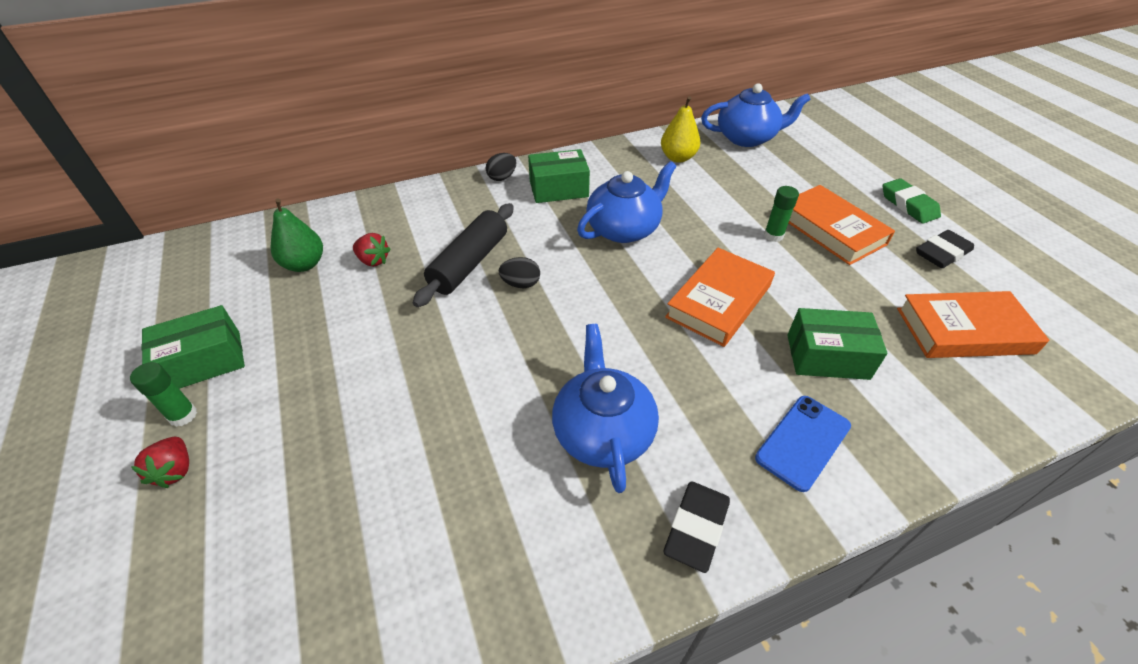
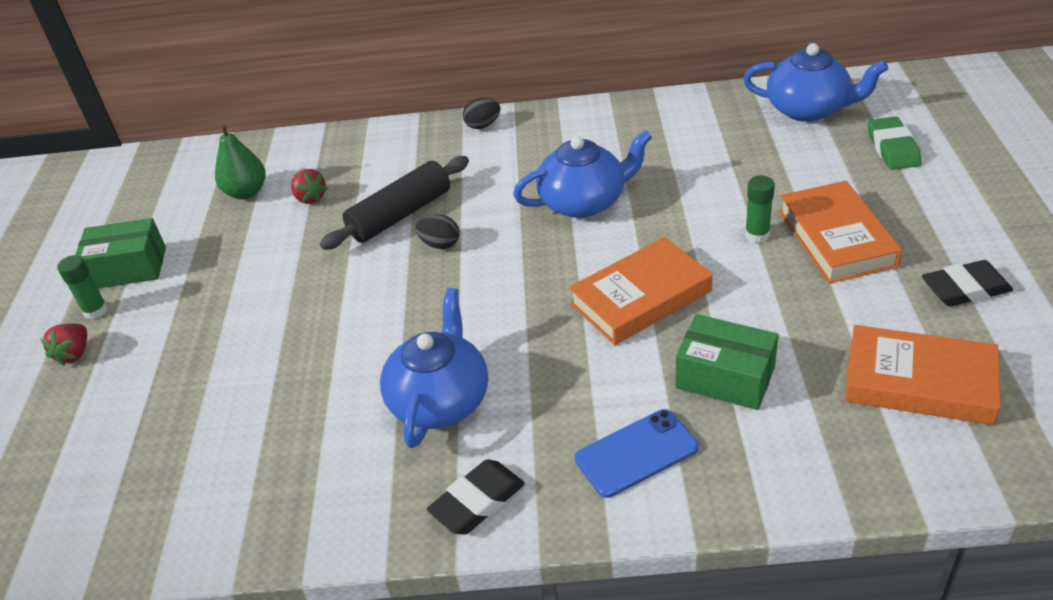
camera: 25 degrees right, 5 degrees down
(558, 189) = (537, 146): green box -> none
(678, 158) = (701, 125): yellow pear -> none
(908, 205) = (968, 223): green eraser -> green eraser (892, 148)

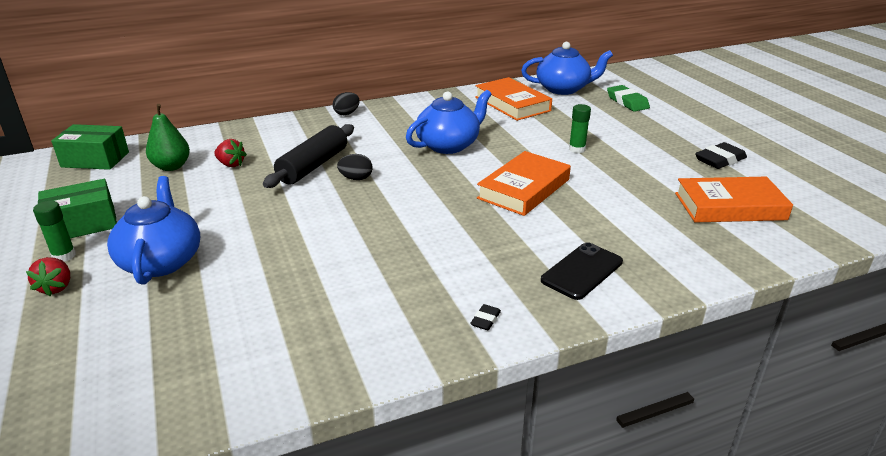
camera: 25 degrees left, 10 degrees down
(440, 400) = (415, 265): blue teapot -> blue teapot (161, 261)
(477, 501) = (485, 320): black eraser -> black eraser, size x0.51
(636, 453) = (582, 271): blue phone -> black phone
(725, 377) = (611, 221): green box -> green box (95, 160)
(836, 238) = (627, 145): orange book -> orange book (512, 104)

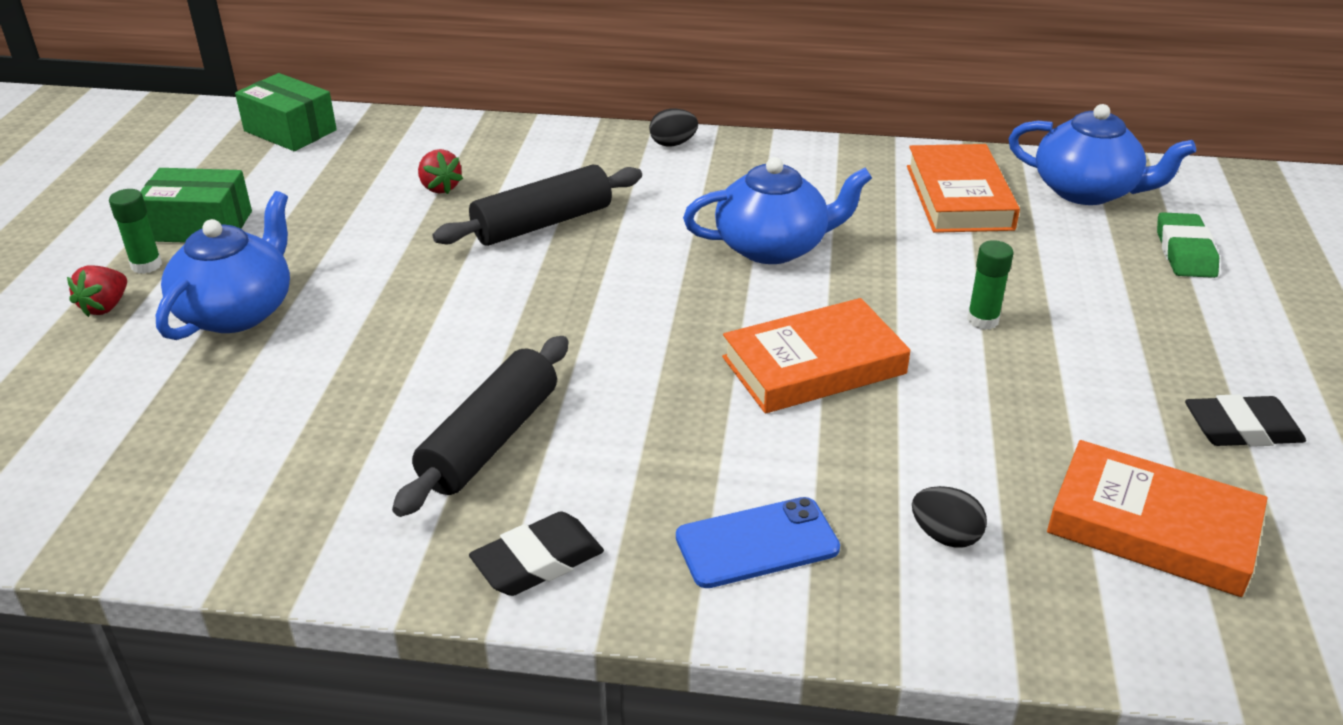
camera: 30 degrees right, 5 degrees up
(171, 167) = (366, 169): green pear -> none
(356, 178) = (581, 263): black egg -> black egg (945, 536)
(396, 274) = (490, 440): none -> black rolling pin
(485, 320) = (538, 561): black eraser -> black eraser, size x1.97
(582, 271) = (757, 543): black phone -> blue phone

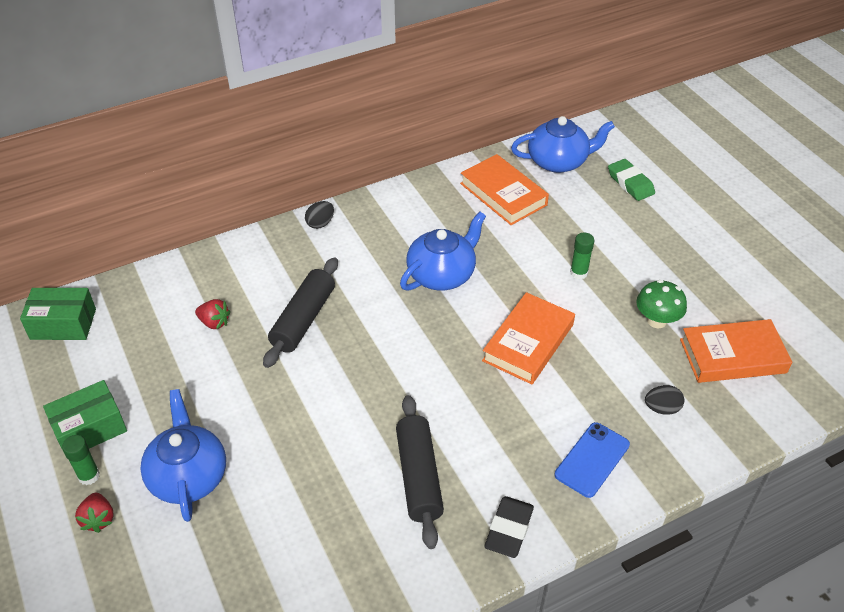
camera: 35 degrees left, 10 degrees up
(1055, 425) = (656, 320): none -> green mushroom
(1241, 429) = (726, 282): black eraser -> none

